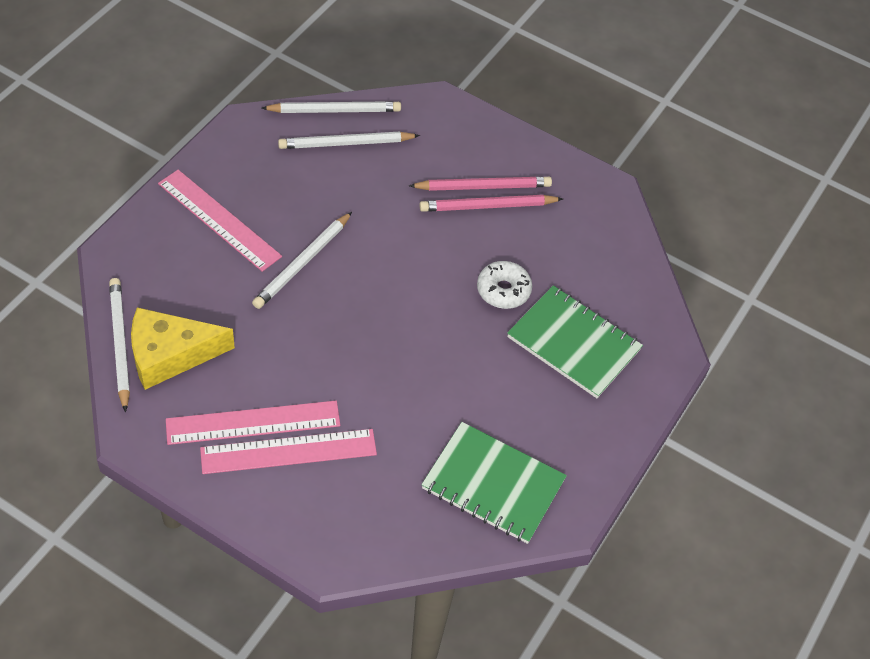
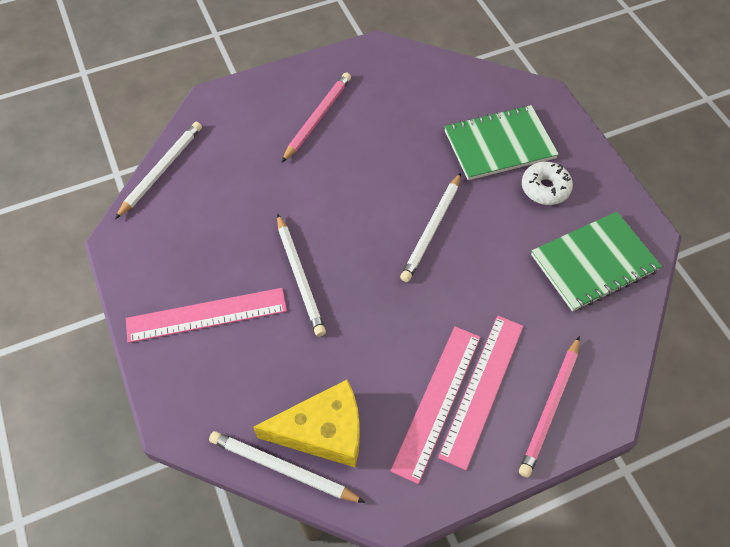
camera: 50 degrees left, 5 degrees up
(170, 355) = (323, 431): yellow cheese -> yellow cheese turned 120 degrees counterclockwise
(346, 143) = (202, 181): white pencil -> white pencil (432, 229)
(488, 206) = (338, 125): pink pencil -> pink pencil (550, 407)
(503, 290) = (423, 159): white donut -> white donut (545, 188)

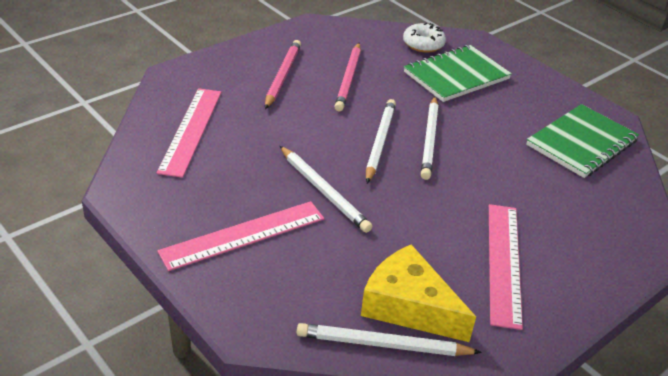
camera: 20 degrees left, 20 degrees down
(161, 170) = (144, 131): white pencil -> white pencil (380, 142)
(323, 431) = (408, 306): yellow cheese -> yellow cheese turned 120 degrees counterclockwise
(482, 389) = (539, 246): pink ruler -> pink ruler (190, 130)
(545, 188) = (511, 99): white donut -> white donut (423, 44)
(550, 407) = (606, 249): pink pencil -> pink pencil (348, 79)

